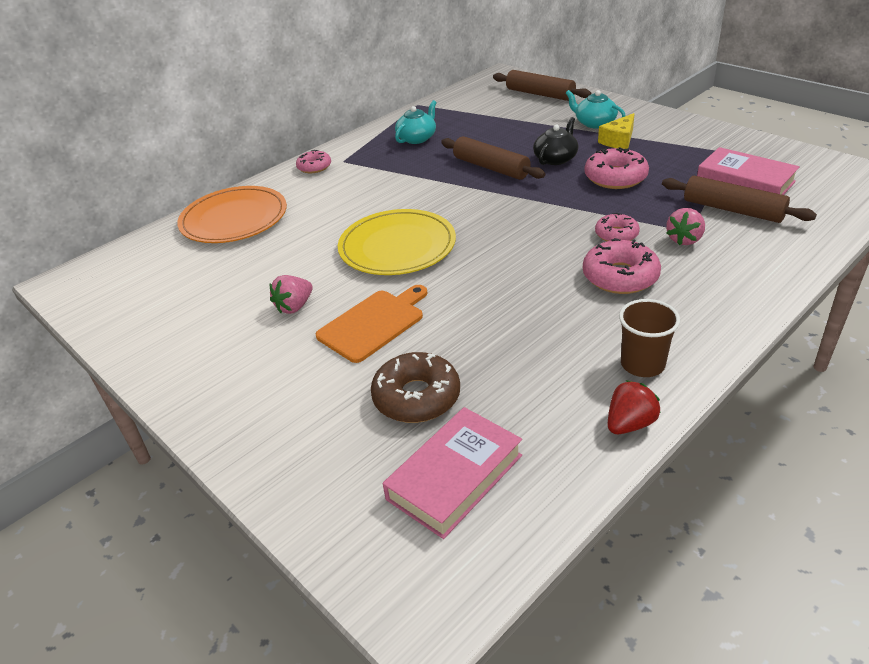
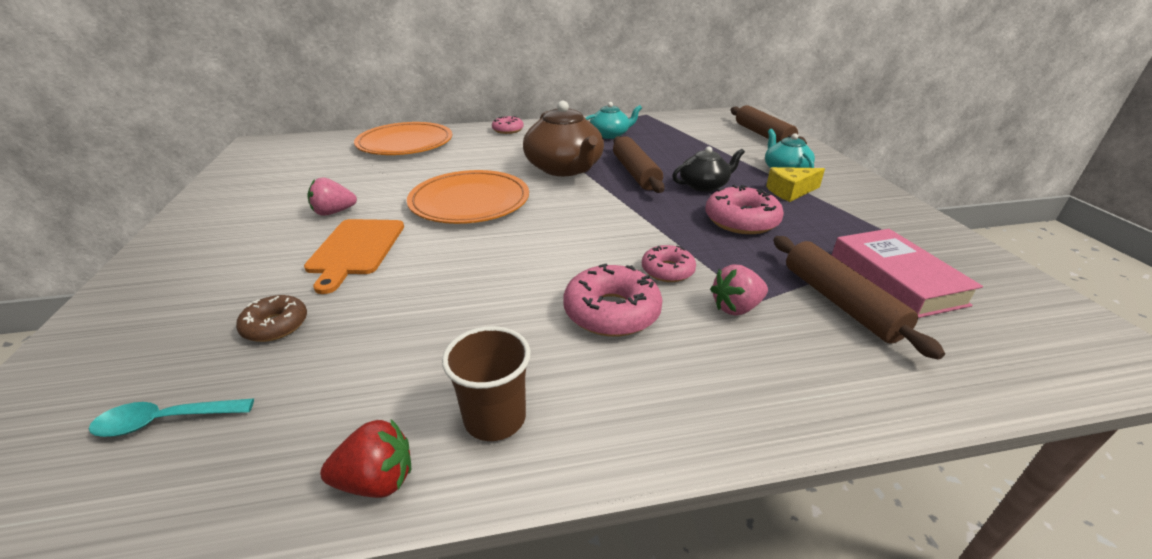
camera: 30 degrees right, 5 degrees down
(373, 323) = (356, 249): orange cutting board -> orange cutting board turned 105 degrees clockwise
(397, 246) = (469, 201): yellow plate -> orange plate
(416, 397) = (275, 325): brown donut -> brown donut, size x0.62
(428, 186) = (564, 168): none -> brown teapot
(455, 477) = (165, 421): pink book -> turquoise spoon

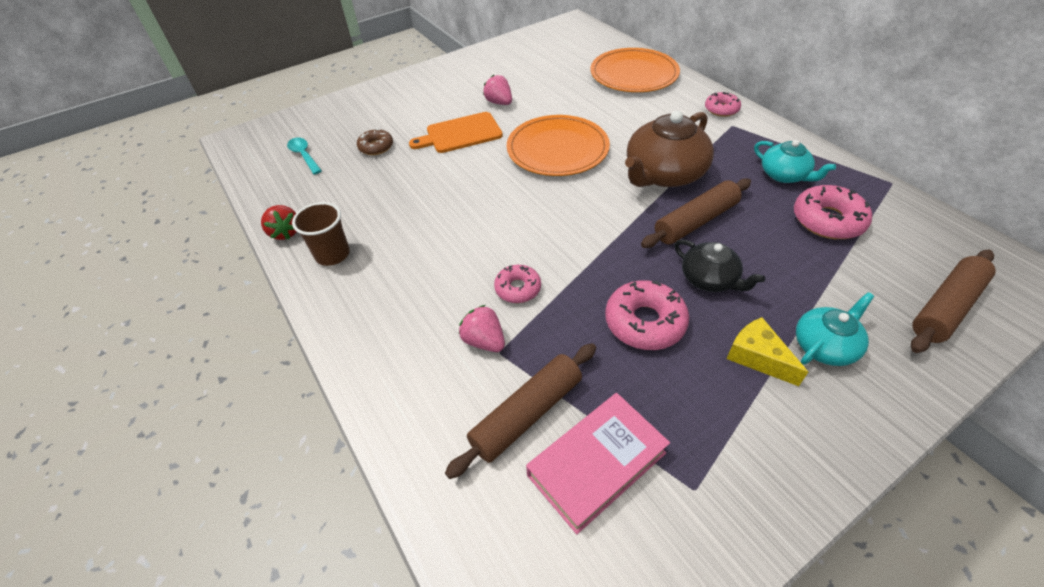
camera: 70 degrees right, 15 degrees up
(611, 312) = (446, 272): pink donut -> pink donut (827, 220)

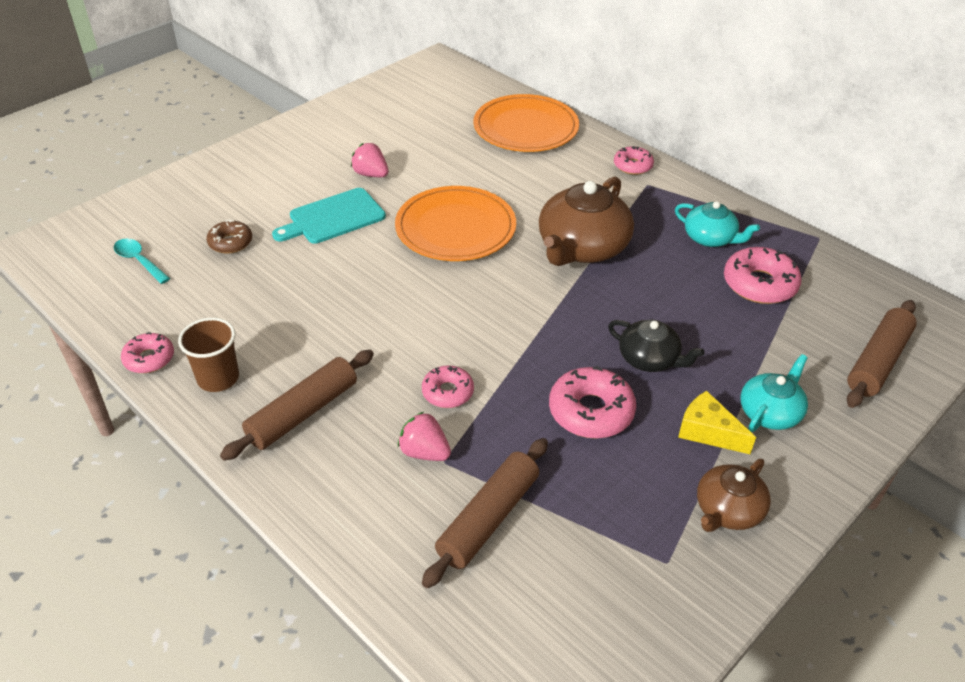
camera: 15 degrees left, 5 degrees down
(285, 232) = (149, 359): red strawberry -> pink donut
(460, 134) = (333, 218): orange cutting board -> turquoise cutting board
(596, 464) = (569, 554): pink book -> none
(695, 221) = (625, 298): brown rolling pin -> brown rolling pin (303, 413)
(767, 442) = (728, 510): none -> brown teapot

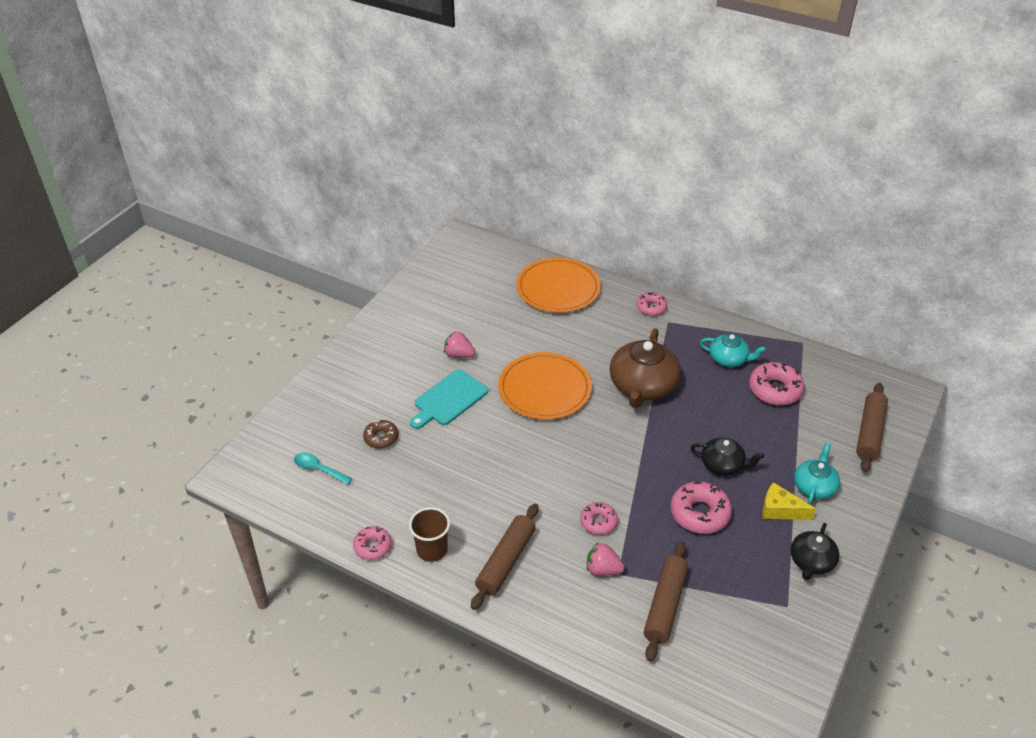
camera: 15 degrees left, 0 degrees up
(728, 510) = (811, 561): brown teapot -> black teapot

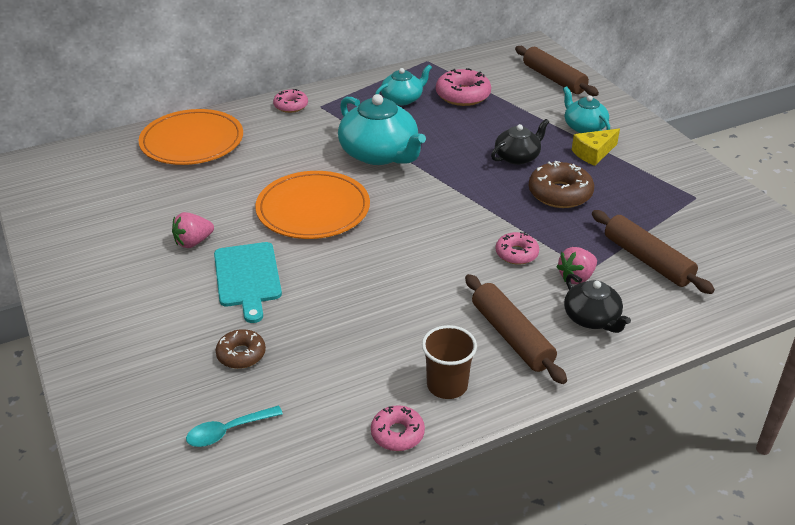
camera: 55 degrees left, 5 degrees down
(642, 386) = (379, 154): brown teapot -> turquoise teapot
(699, 513) = (560, 193): pink donut -> brown donut
(811, 561) = (660, 164): black teapot -> black teapot (592, 318)

